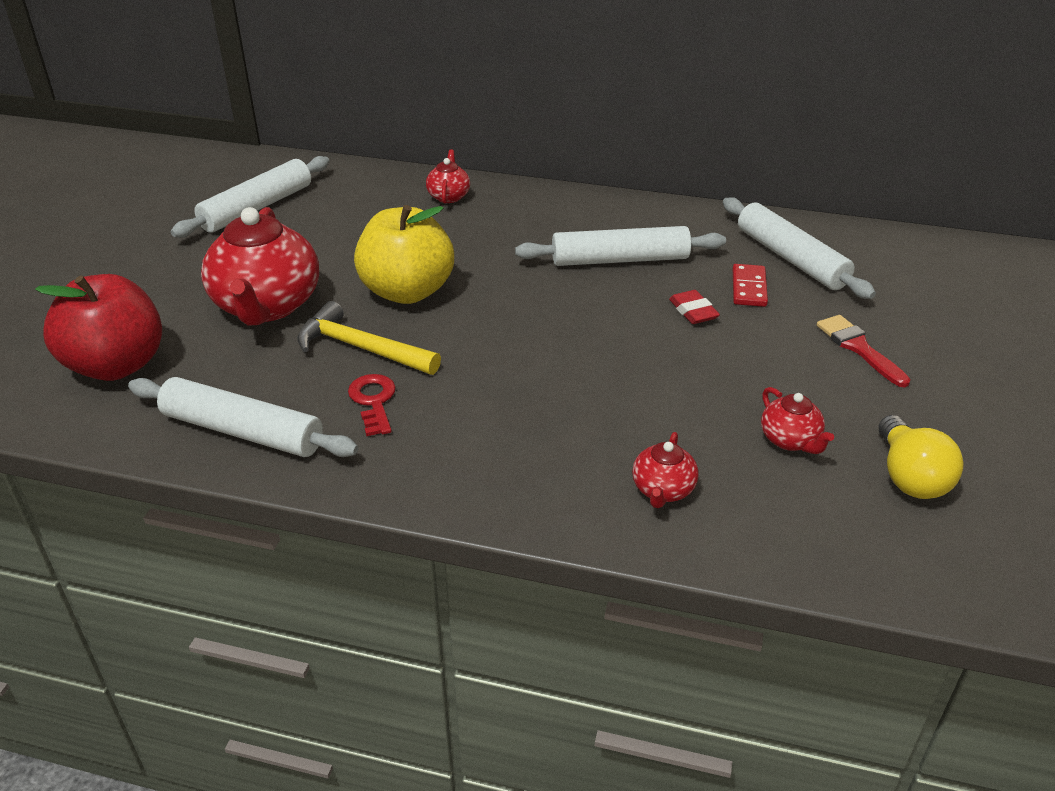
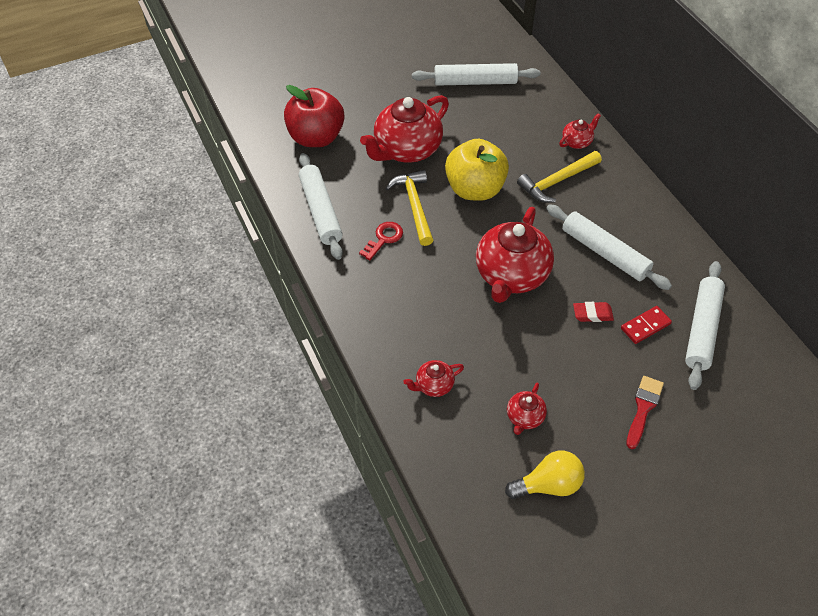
camera: 50 degrees right, 15 degrees up
(482, 235) = (557, 181): none -> yellow hammer
(569, 335) = (511, 276): none -> red teapot
(693, 311) = (592, 314): red eraser -> red eraser turned 60 degrees clockwise
(909, 477) = (548, 485): yellow light bulb -> yellow light bulb turned 150 degrees counterclockwise

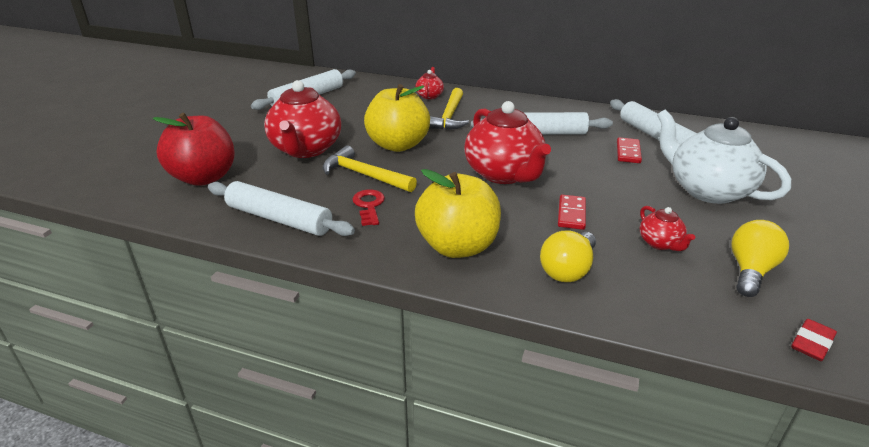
camera: 45 degrees left, 20 degrees down
(394, 315) = (457, 246): none -> yellow apple
(433, 385) = (568, 270): red teapot -> yellow light bulb
(503, 347) = (571, 214): none -> red domino
(592, 314) = (589, 164): red eraser -> red eraser (812, 343)
(643, 408) = (707, 190): red brush -> white teapot

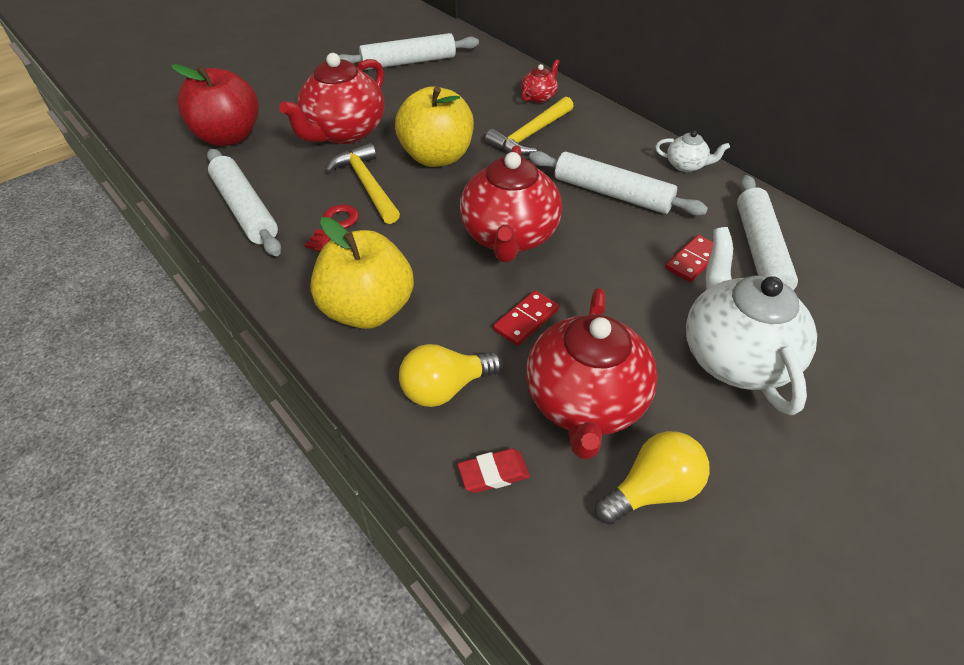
camera: 30 degrees right, 15 degrees up
(565, 108) = (686, 165): none -> white teapot
(660, 243) = (585, 403): red teapot -> red teapot, size x2.17
(812, 343) = (612, 617): red eraser -> red eraser (493, 473)

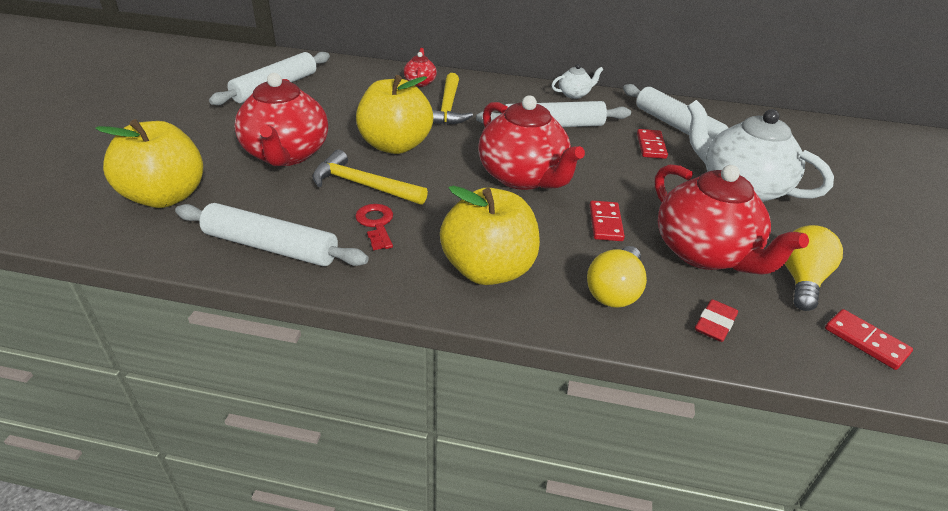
camera: 40 degrees left, 10 degrees down
(228, 137) = (166, 197): red apple -> yellow apple
(628, 593) = (865, 341): none -> red domino

